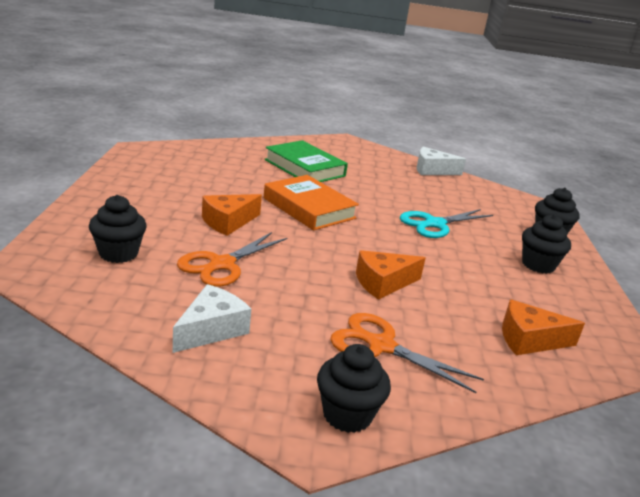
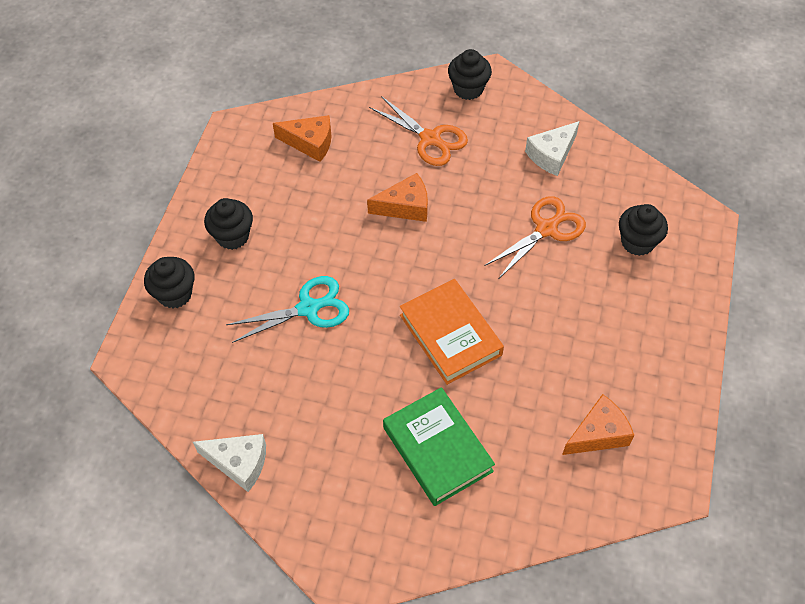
camera: 165 degrees left, 30 degrees up
(228, 222) = (542, 299): orange cheese -> orange cheese (598, 434)

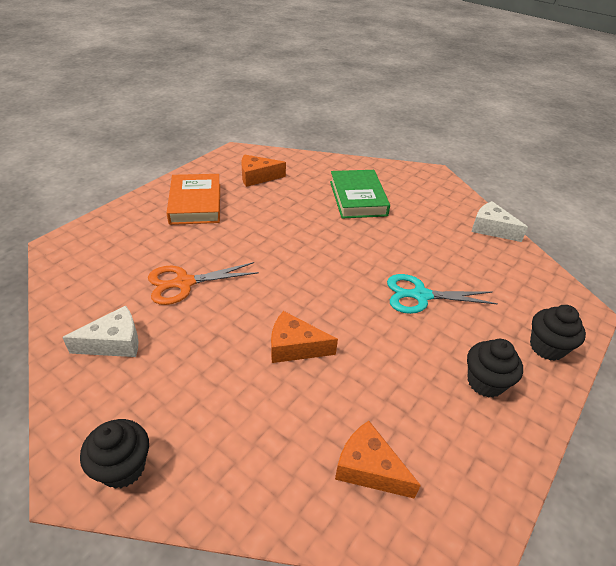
camera: 160 degrees left, 15 degrees down
(431, 139) = (221, 412): orange scissors -> none
(450, 335) = (314, 244): orange book -> orange book (195, 203)
(637, 242) = (125, 250): black cupcake -> none

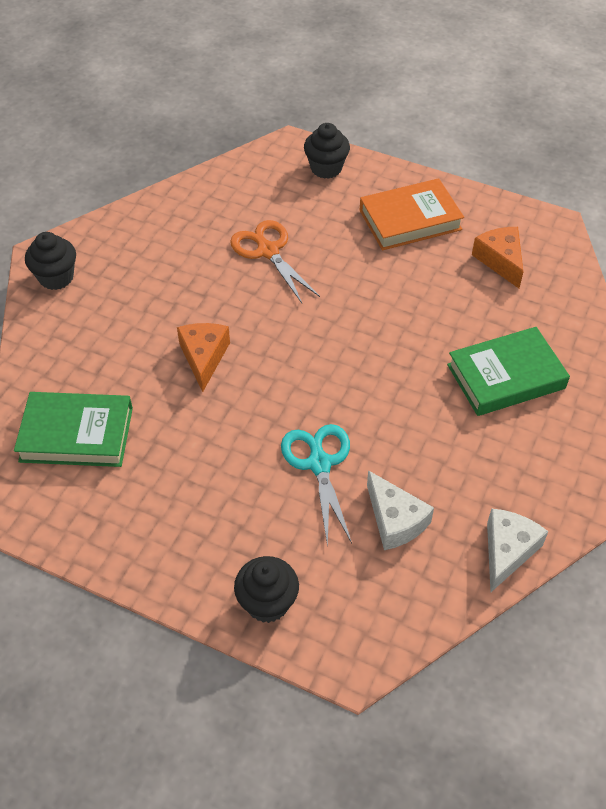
camera: 80 degrees right, 10 degrees up
(114, 343) = (175, 229): white cheese -> white cheese (395, 520)
(369, 468) = (76, 434): orange cheese -> green book
(485, 382) = (195, 531): black cupcake -> black cupcake (326, 168)

